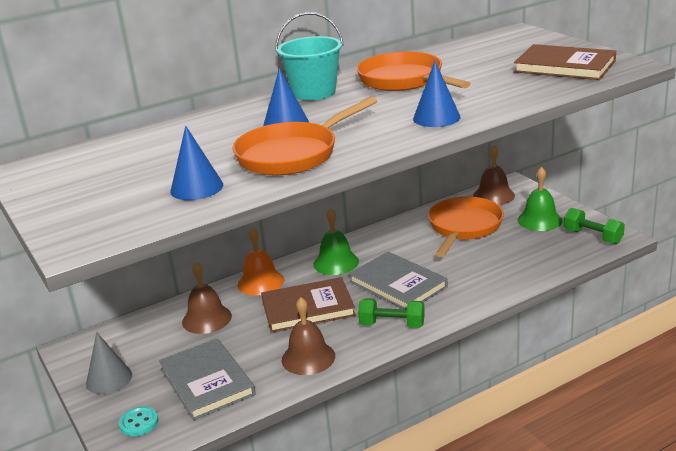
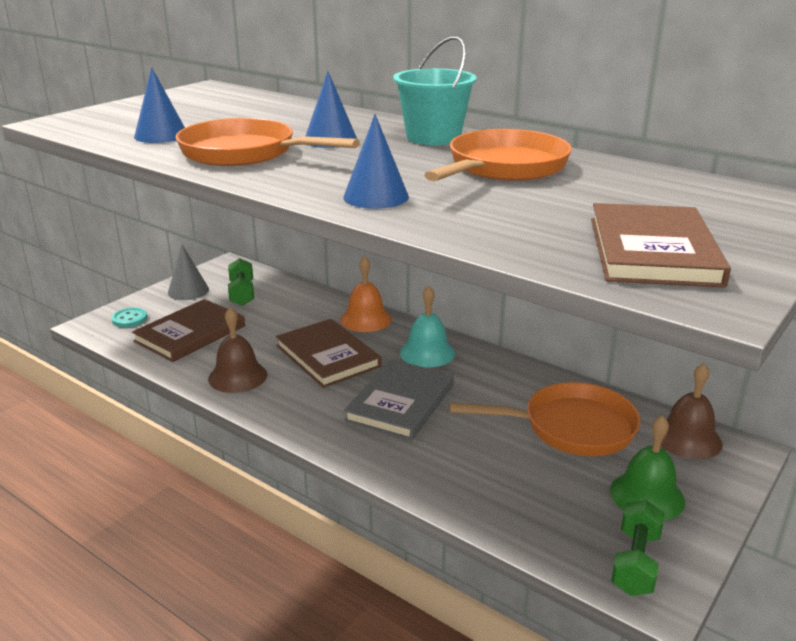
camera: 65 degrees right, 0 degrees up
(206, 319) = (290, 308): brown bell -> none
(207, 381) = (190, 334): grey book -> brown book
(336, 262) = (427, 352): green bell -> turquoise bell
(392, 325) = (313, 415): green dumbbell -> green dumbbell (242, 293)

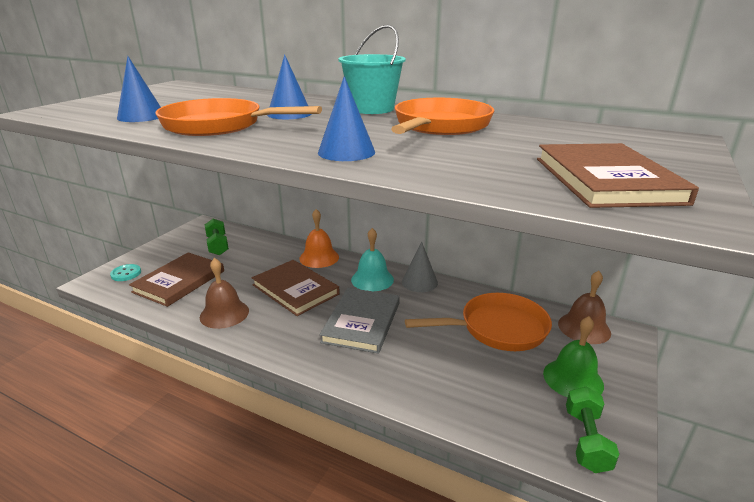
camera: 10 degrees left, 0 degrees up
(188, 291) = (173, 247): grey cone -> grey cone (419, 282)

